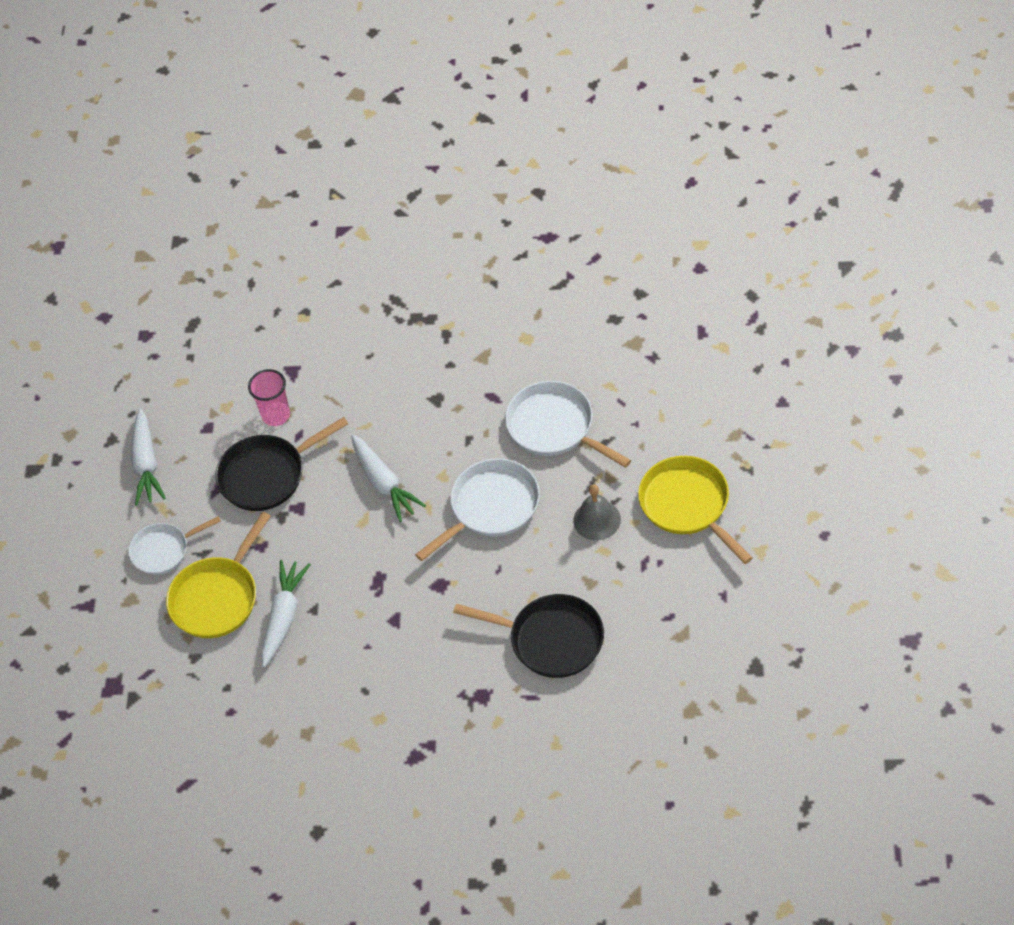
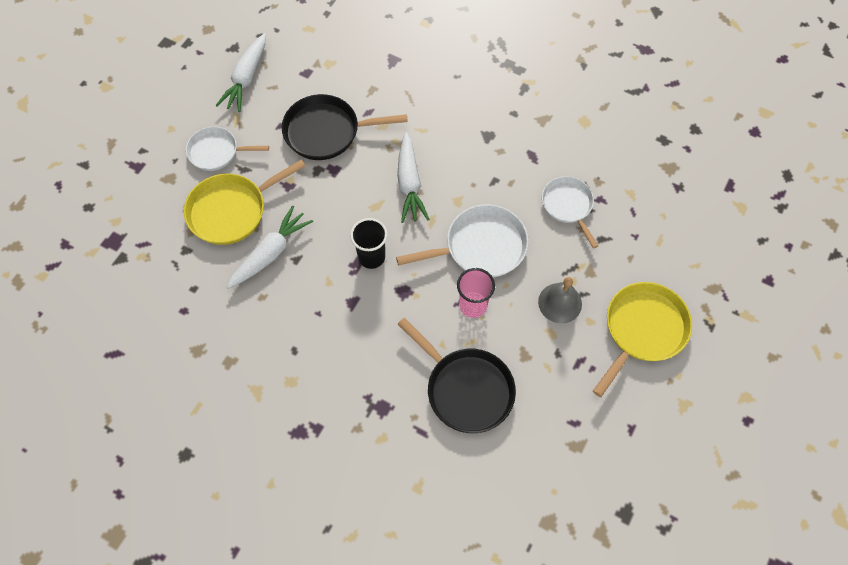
camera: 20 degrees right, 10 degrees up
(276, 415) = (361, 88): pink cup -> pink cup (473, 305)
(388, 570) = (371, 257): none -> black cup
(555, 427) = (568, 206): white pan -> white pan, size x0.66
(688, 505) = (642, 330): yellow pan -> yellow pan turned 45 degrees clockwise

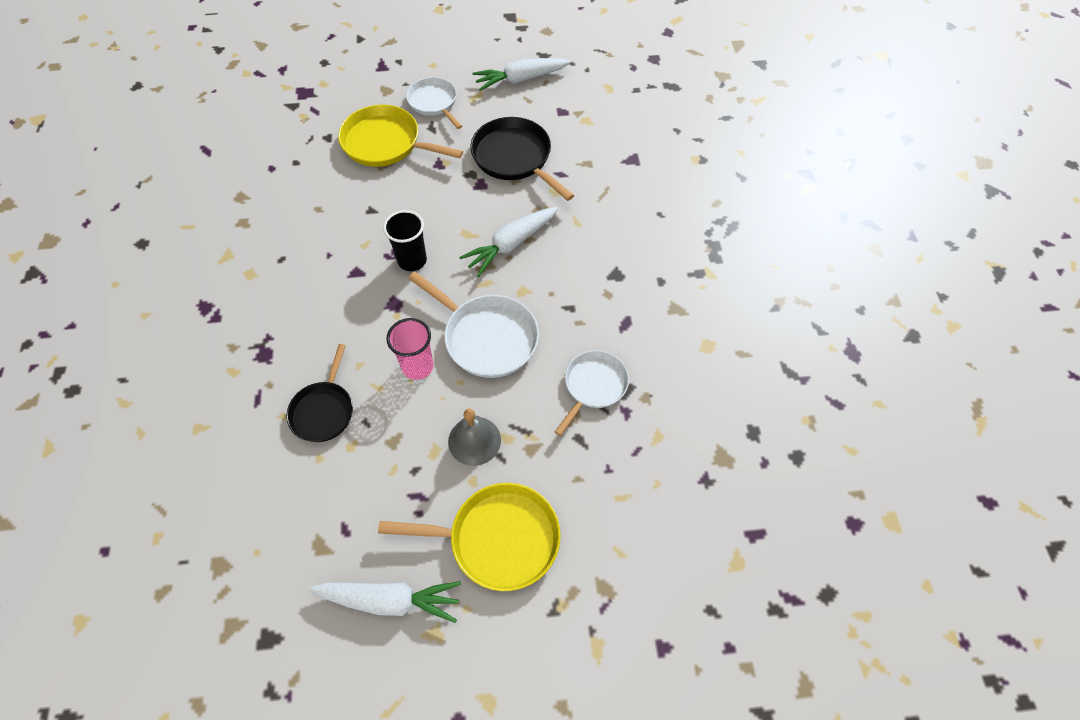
camera: 55 degrees right, 5 degrees down
(270, 253) = (364, 190): white carrot -> white carrot (390, 600)
(466, 389) = (324, 410): black pan -> black pan, size x0.66

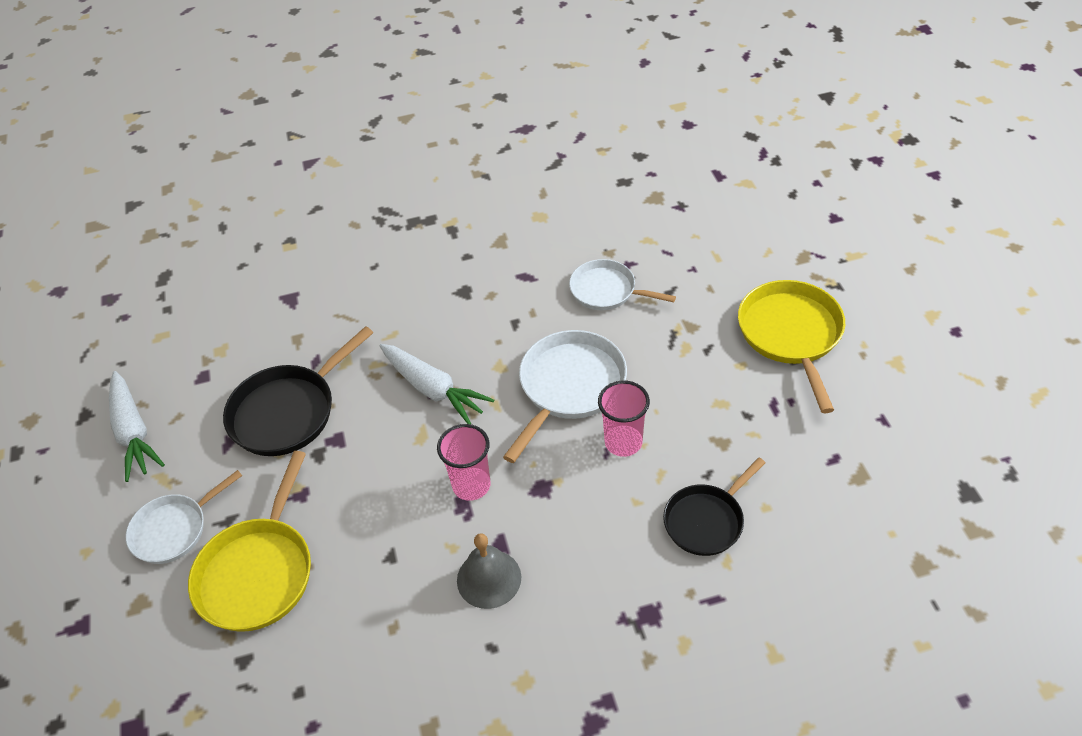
camera: 95 degrees left, 10 degrees down
(324, 410) = (706, 520): black pan -> black pan turned 135 degrees clockwise
(390, 600) = (884, 402): white carrot -> none
(412, 260) = (471, 485): black cup -> pink cup
(474, 440) = (697, 372): grey bell -> grey bell (489, 578)

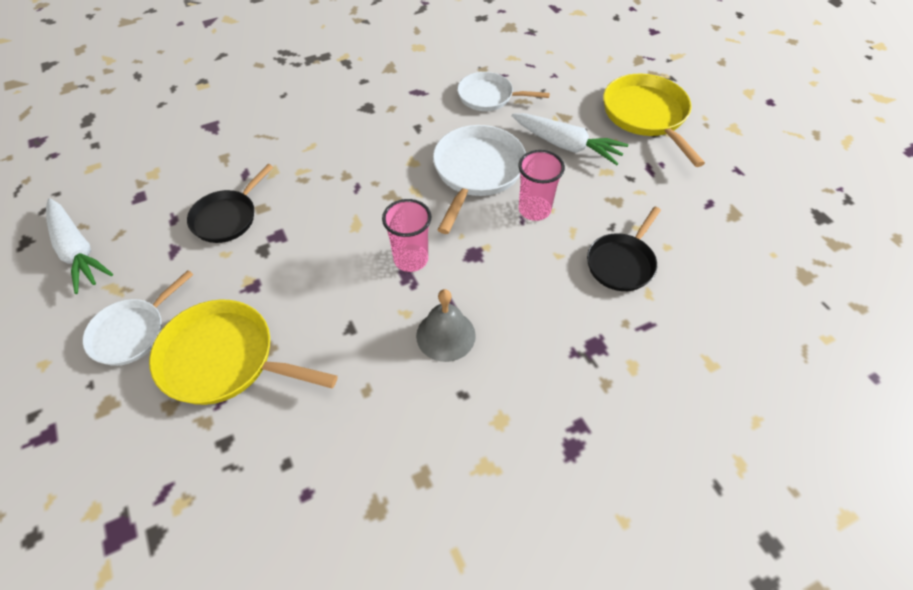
camera: 15 degrees left, 5 degrees up
(258, 572) = (224, 359): yellow pan -> yellow pan turned 105 degrees clockwise
(288, 412) = (227, 217): black pan -> black pan, size x0.66
(433, 389) = (358, 186): white carrot -> white carrot (566, 145)

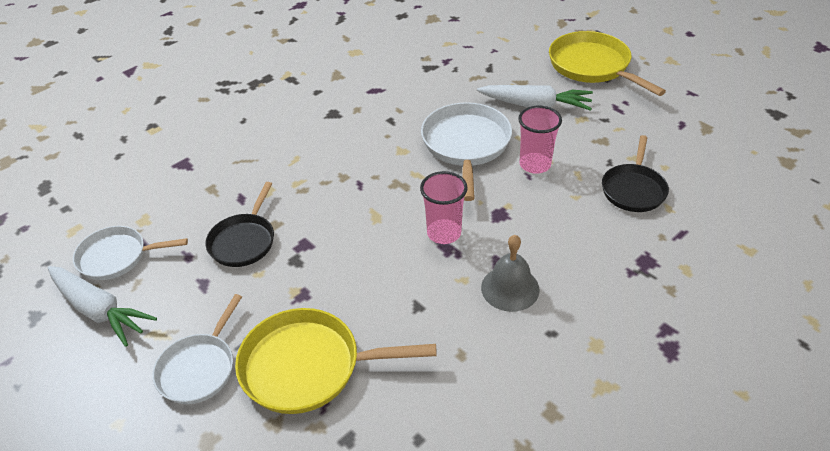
camera: 15 degrees left, 10 degrees down
(489, 96) = (444, 80): white pan -> white pan (117, 257)

